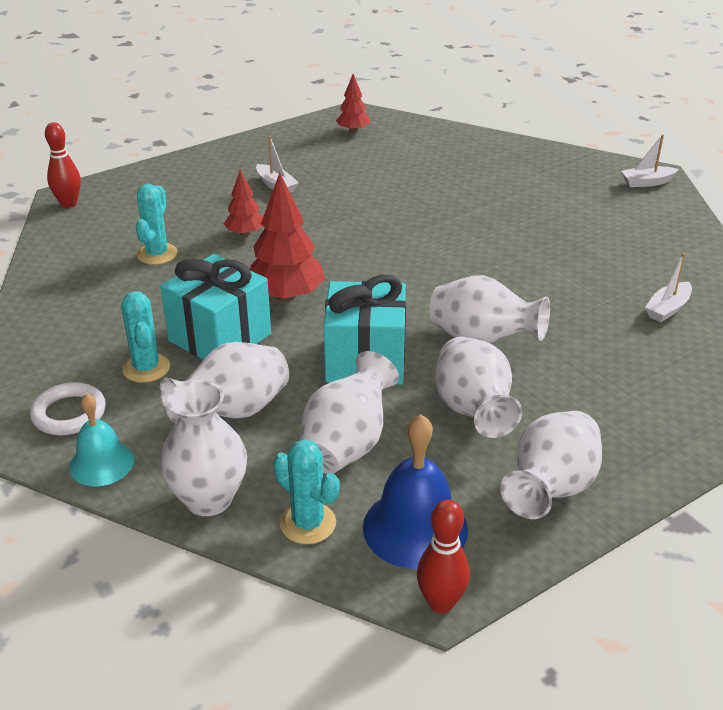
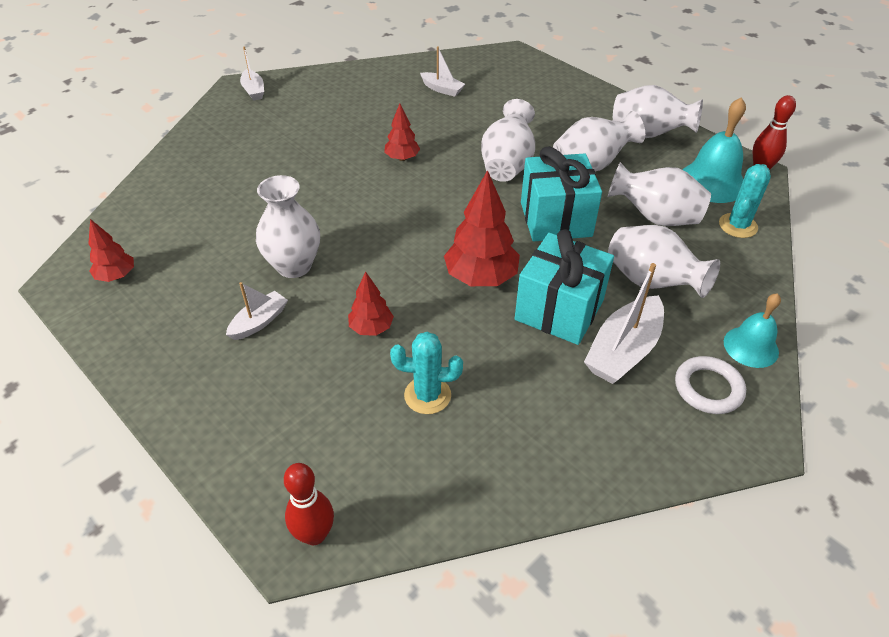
camera: 100 degrees left, 10 degrees up
(146, 368) = (623, 351): turquoise cactus -> white boat
(208, 499) = (747, 276): white vase -> white vase (294, 266)
(415, 528) = (712, 182): blue bell -> turquoise bell
(503, 266) = (402, 158): none -> red tree

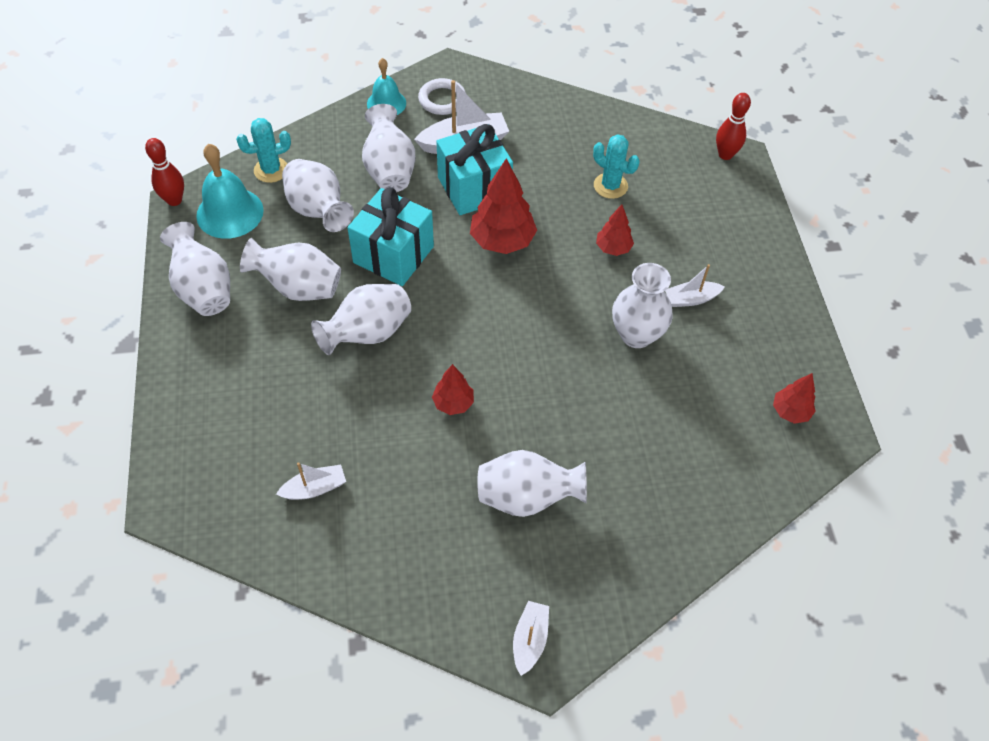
camera: 145 degrees left, 10 degrees up
(305, 139) = (527, 497): none -> white vase
(442, 89) = (314, 488): white boat -> white boat turned 90 degrees clockwise

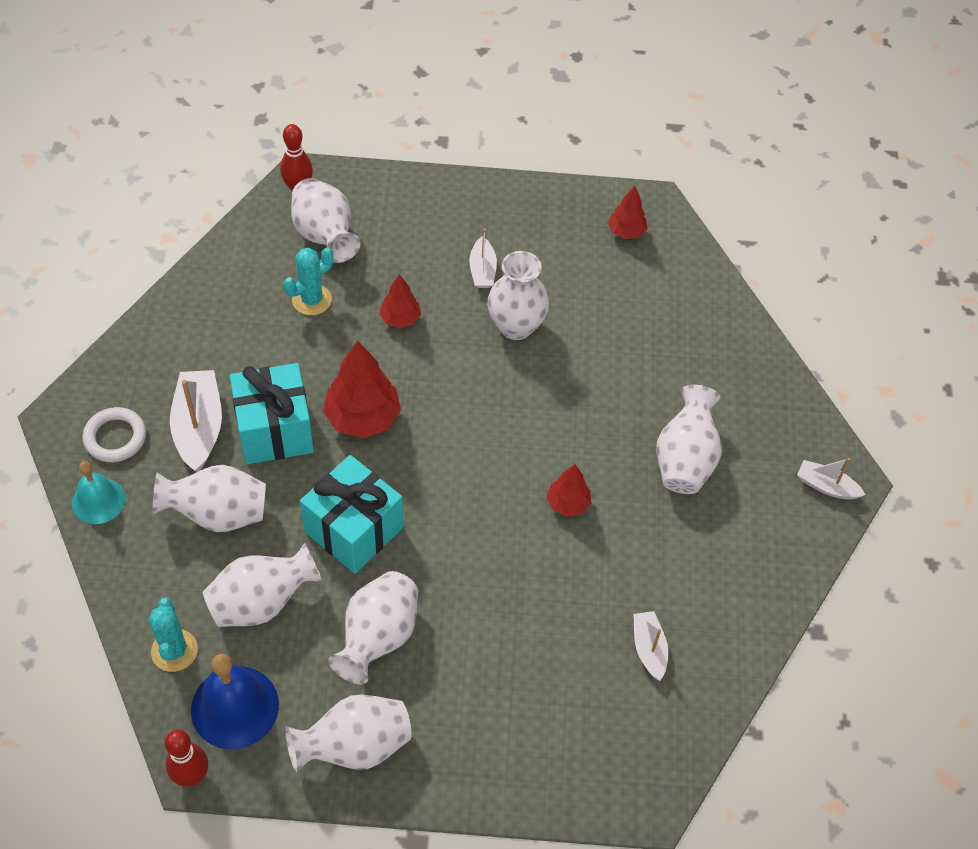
camera: 80 degrees left, 0 degrees up
(230, 213) = (235, 707): turquoise bell -> blue bell
(368, 333) = (461, 572): white vase -> white vase (325, 236)

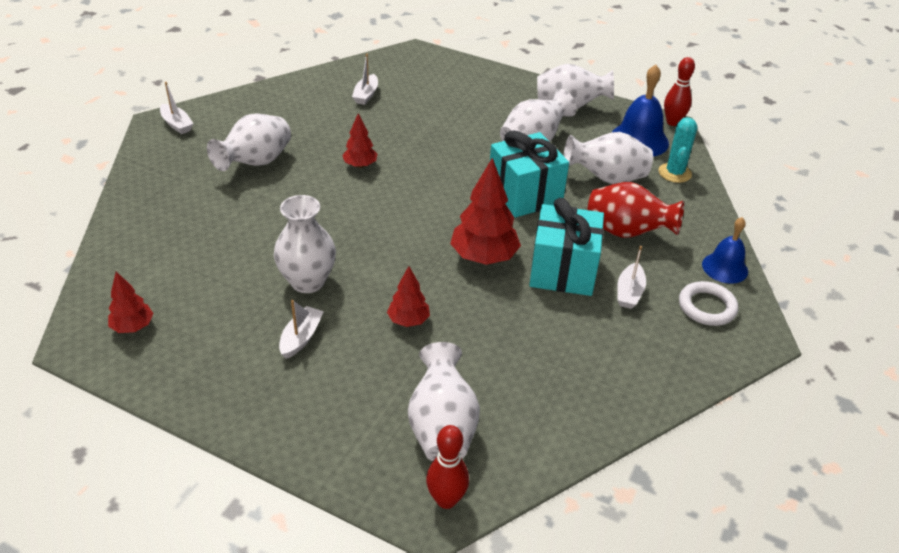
camera: 155 degrees left, 15 degrees down
(98, 501) = (725, 267): turquoise bell -> blue bell
(199, 427) = (629, 292): white boat -> white boat, size x0.58
(218, 514) = (626, 232): white vase -> red vase
(311, 300) = (486, 365): turquoise cactus -> none

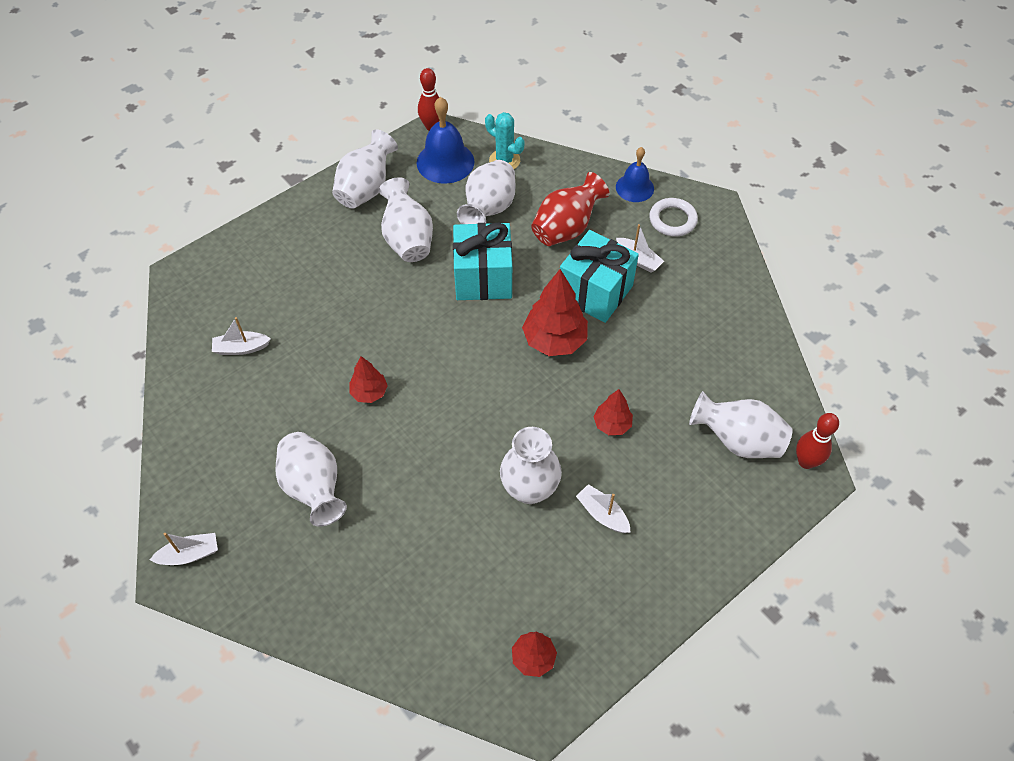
camera: 65 degrees left, 15 degrees up
(366, 95) = (241, 348): white boat -> white boat turned 135 degrees clockwise

